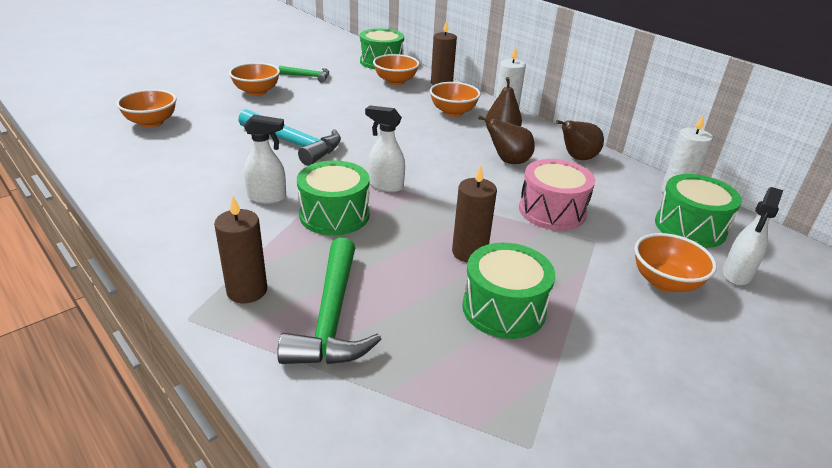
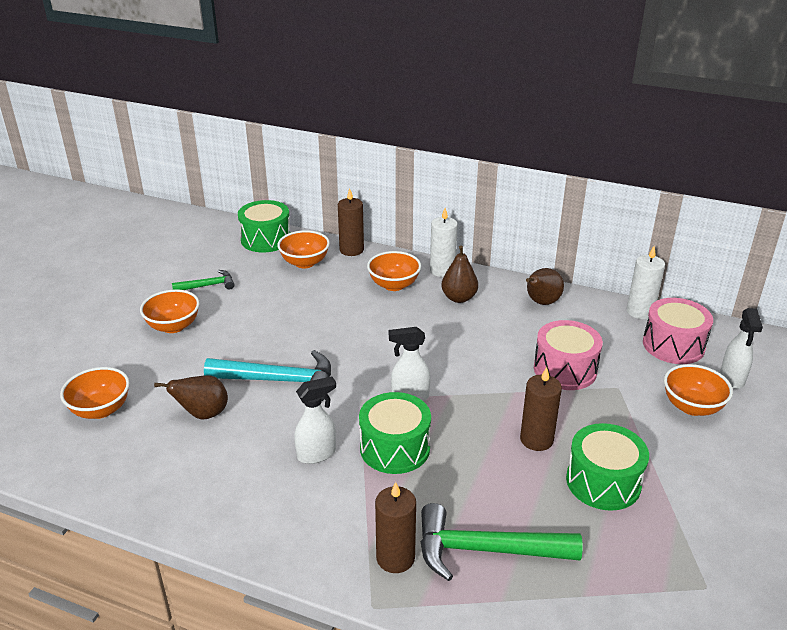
camera: 25 degrees left, 0 degrees up
(331, 317) = (486, 550): green hammer -> green hammer turned 120 degrees clockwise
(508, 161) = (489, 327): brown pear -> brown pear (203, 414)
(690, 227) = (673, 345): green drum -> pink drum

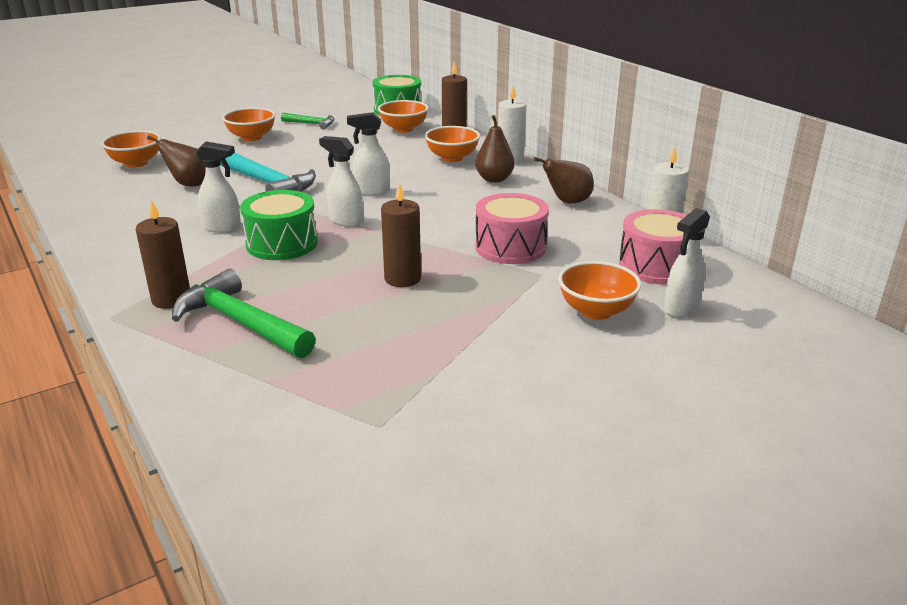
camera: 35 degrees right, 5 degrees down
(383, 352) = (371, 191): none -> white spray bottle
(603, 482) = (412, 324): green drum -> none

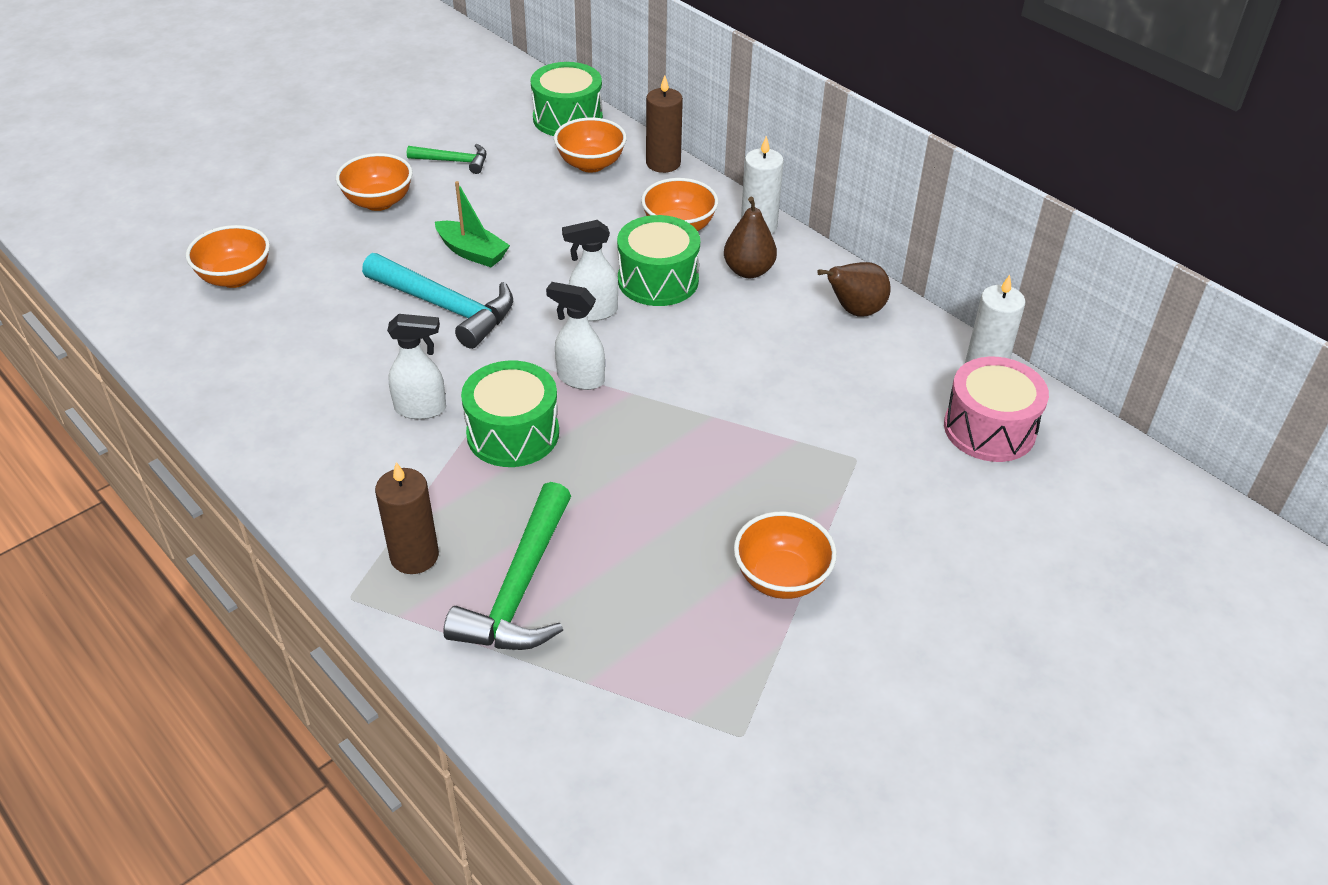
camera: 10 degrees left, 15 degrees up
(189, 184) = (335, 319): brown pear -> none
(241, 322) = (520, 588): green hammer -> green hammer turned 105 degrees counterclockwise
(301, 161) = (472, 252): none -> green boat
(402, 279) = (690, 485): brown candle -> none
(426, 180) = (658, 280): none -> green drum
(510, 247) = (806, 411): pink drum -> none
(596, 311) = (935, 518): orange bowl -> orange bowl (781, 578)
(681, 308) = (1031, 502): white spray bottle -> none

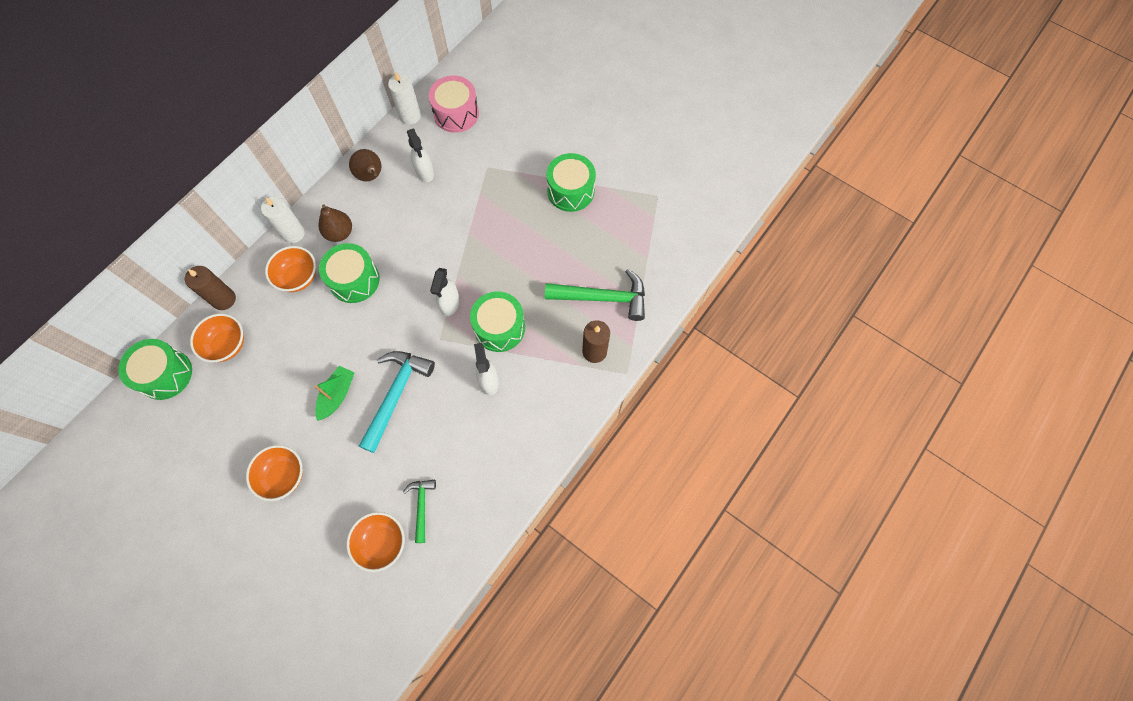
camera: 100 degrees left, 25 degrees up
(453, 161) = (228, 439): green hammer -> green hammer (422, 506)
(593, 312) = (390, 309): white spray bottle -> white spray bottle (425, 172)
(781, 578) = (570, 191): orange bowl -> green drum

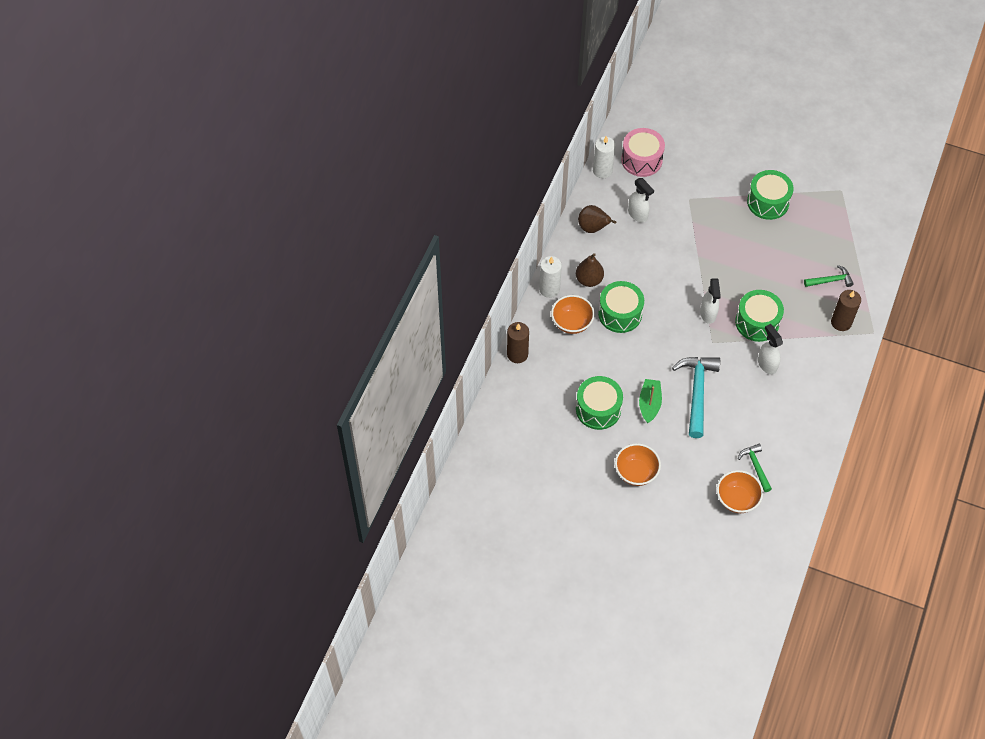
camera: 15 degrees left, 10 degrees down
(165, 374) = (499, 422): green drum -> green drum (598, 409)
(227, 345) = (539, 388): orange bowl -> none
(602, 298) = (830, 280): green hammer -> green hammer, size x0.55

